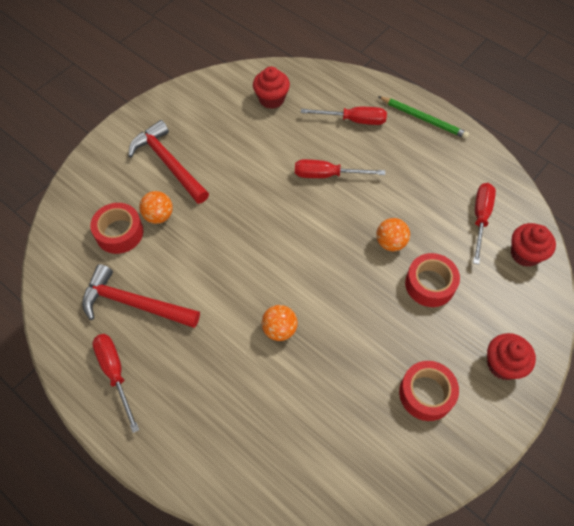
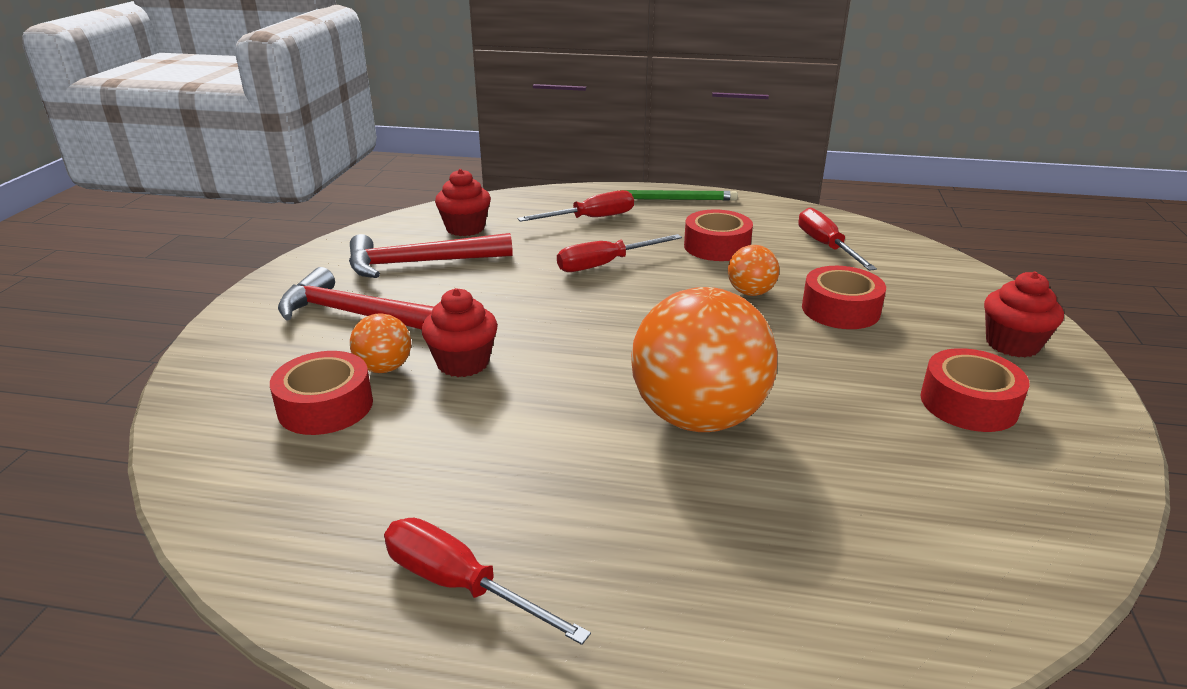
camera: 30 degrees left, 30 degrees down
(134, 303) = (422, 477): red hammer -> red hammer (419, 263)
(279, 329) = (698, 417): orange ball -> orange ball, size x2.15
(409, 187) = (717, 246): none -> red tape
(525, 254) = (907, 256): red cupcake -> red cupcake (463, 363)

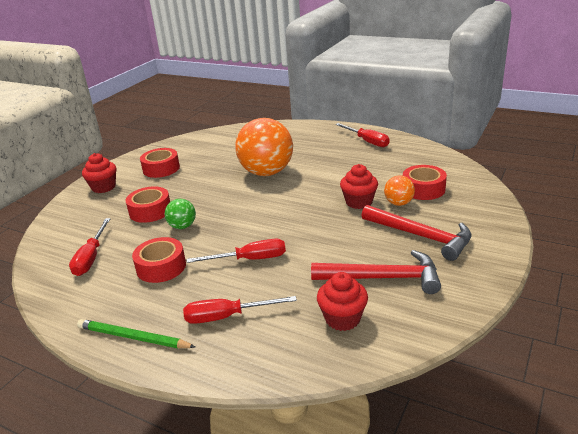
camera: 160 degrees left, 0 degrees up
(750, 292) = (182, 226): orange ball -> green ball

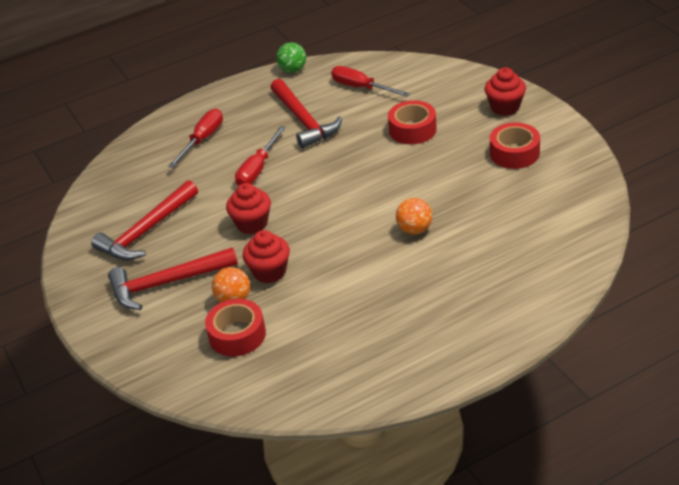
camera: 125 degrees right, 10 degrees up
(133, 337) = (232, 96): green pencil -> none
(161, 267) = (303, 121): red tape -> red hammer
(182, 226) = (358, 144): green ball -> green ball (293, 70)
(267, 172) = (414, 229): orange ball -> orange ball, size x0.46
(342, 319) = (133, 191): red cupcake -> red cupcake (252, 224)
(367, 141) = (411, 355): red screwdriver -> none

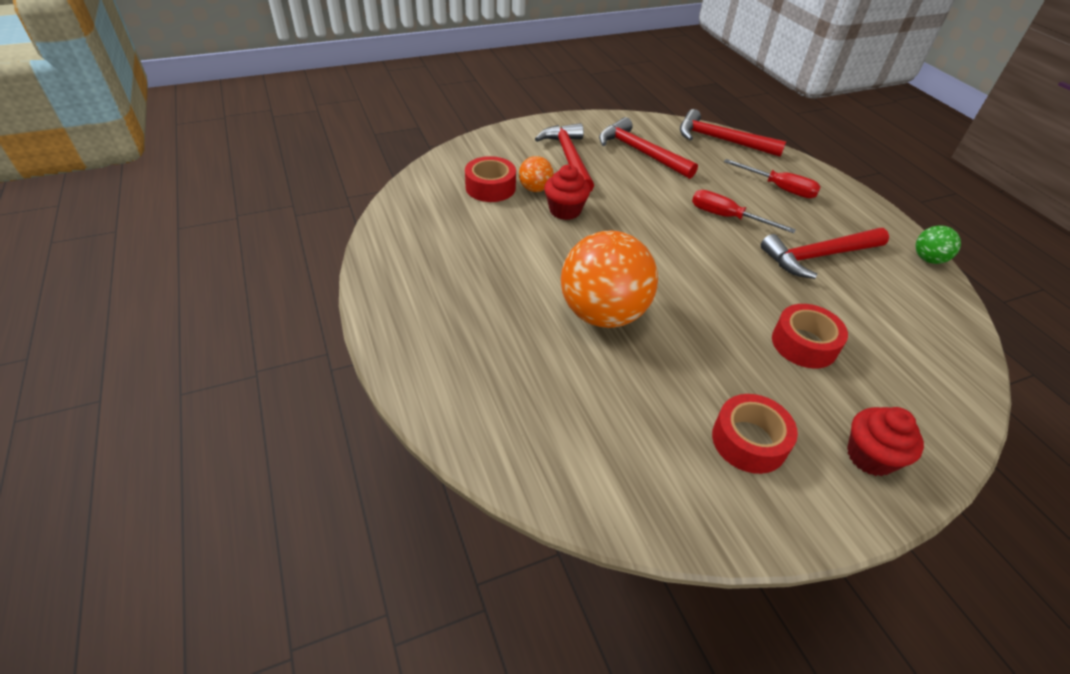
camera: 90 degrees right, 5 degrees up
(113, 177) = (721, 140): none -> red hammer
(252, 224) = (638, 206): red cupcake -> none
(361, 88) = (898, 311): red screwdriver -> none
(414, 229) = (602, 314): orange ball -> orange ball, size x2.15

